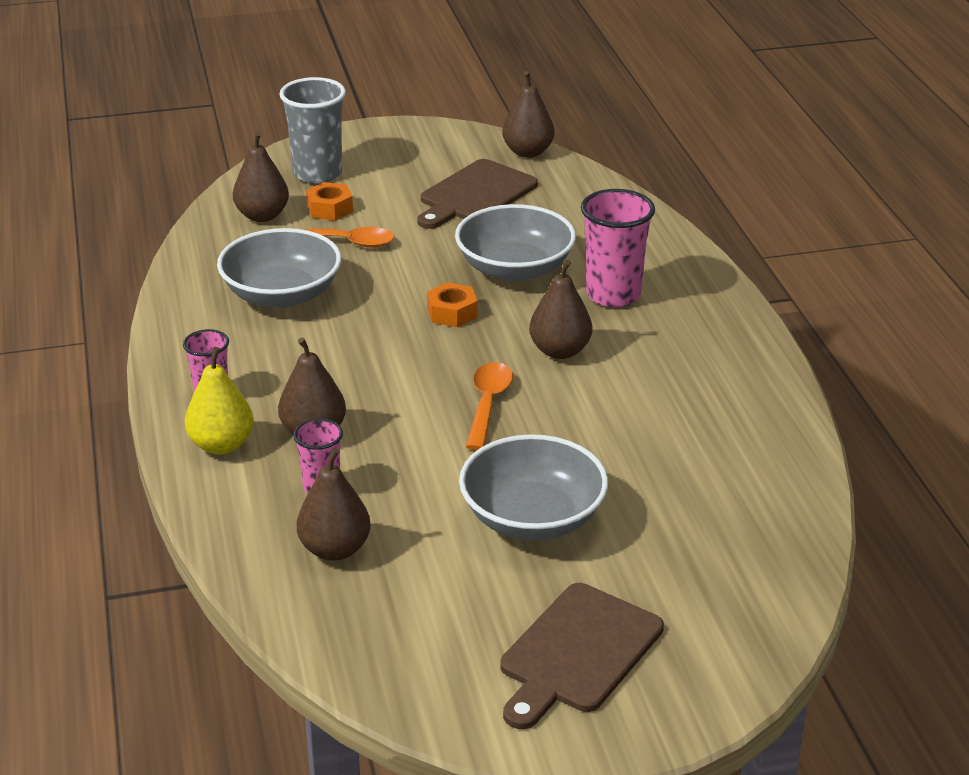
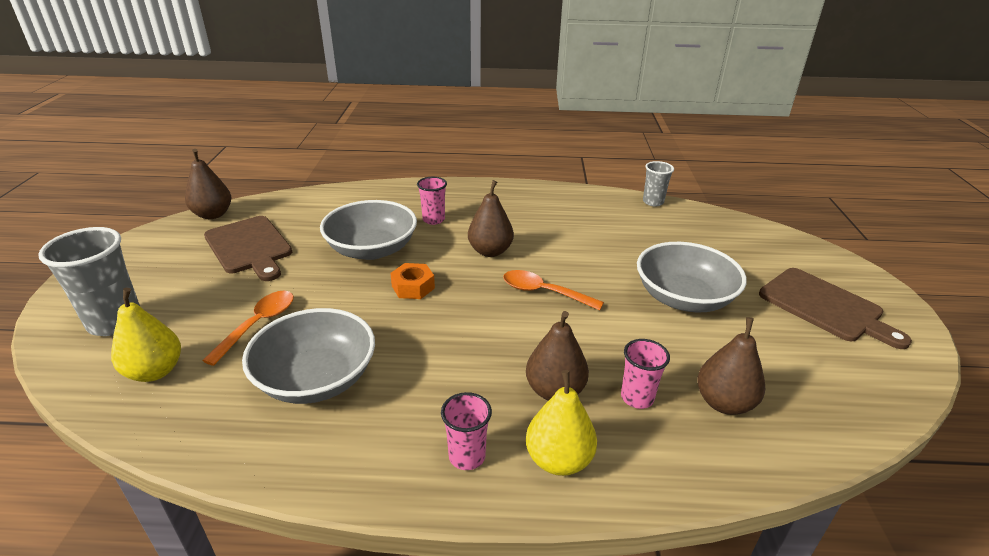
camera: 75 degrees left, 0 degrees up
(262, 216) = (155, 371): brown pear -> yellow pear
(330, 209) = (190, 324): orange nut -> none
(613, 295) = (433, 220): pink cup -> pink cup, size x0.58
(808, 481) = (653, 202): none -> grey cup

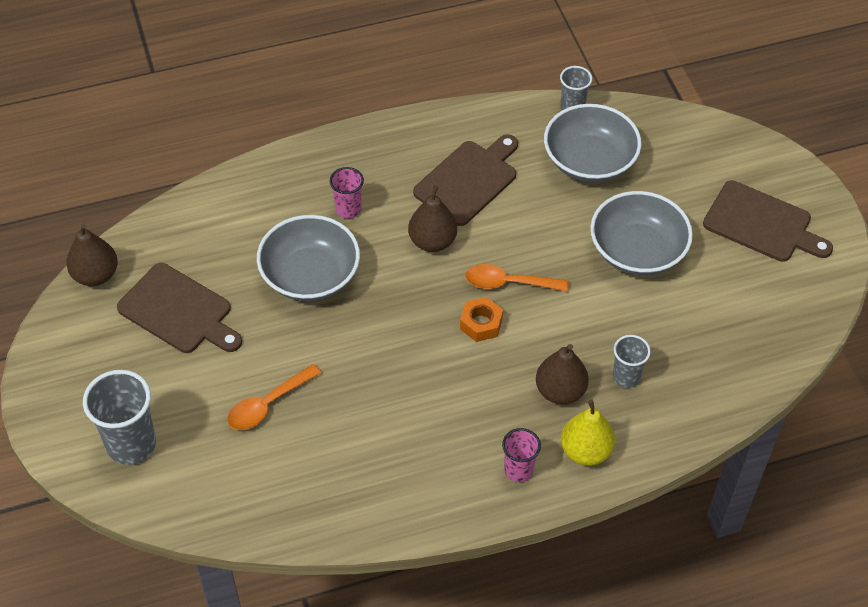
camera: 20 degrees left, 20 degrees up
(155, 371) = (218, 480): yellow pear -> none
(258, 324) = (268, 404): orange spoon -> orange spoon turned 135 degrees counterclockwise
(316, 378) = (361, 442): grey bowl -> grey bowl (589, 161)
(413, 287) = (382, 314): orange nut -> orange nut (481, 324)
(543, 223) = (468, 180): none -> brown cutting board
(637, 398) = (626, 377): pink cup -> grey cup
(724, 403) = (693, 360): brown pear -> none

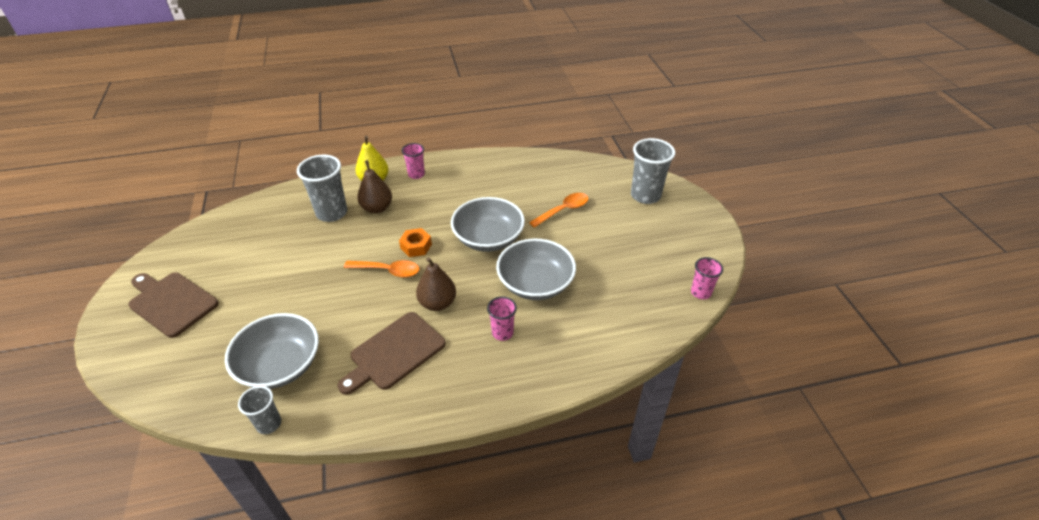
camera: 175 degrees left, 10 degrees down
(95, 275) = (701, 292): brown pear -> pink cup
(179, 311) = (631, 265): brown cutting board -> none
(626, 377) = (332, 213): grey cup -> grey cup, size x1.74
(637, 251) = (281, 288): grey bowl -> grey bowl (488, 238)

